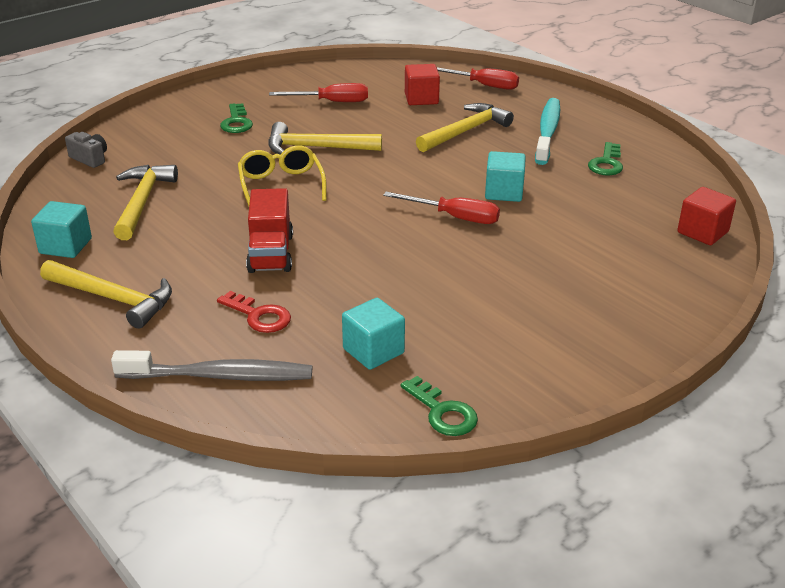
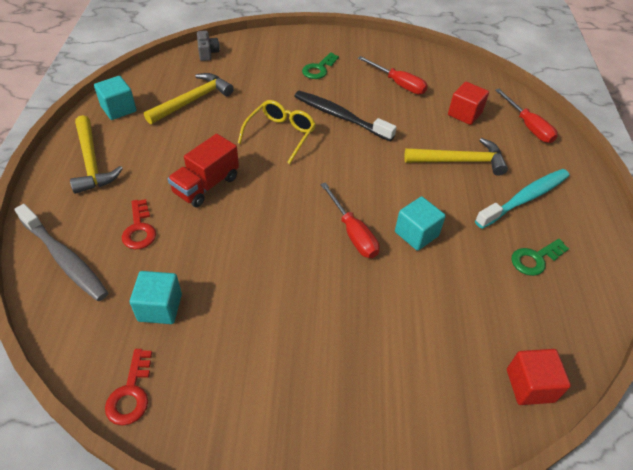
camera: 40 degrees right, 15 degrees up
(316, 147) = (340, 116): yellow hammer -> black toothbrush
(443, 412) = (131, 393): green key -> red key

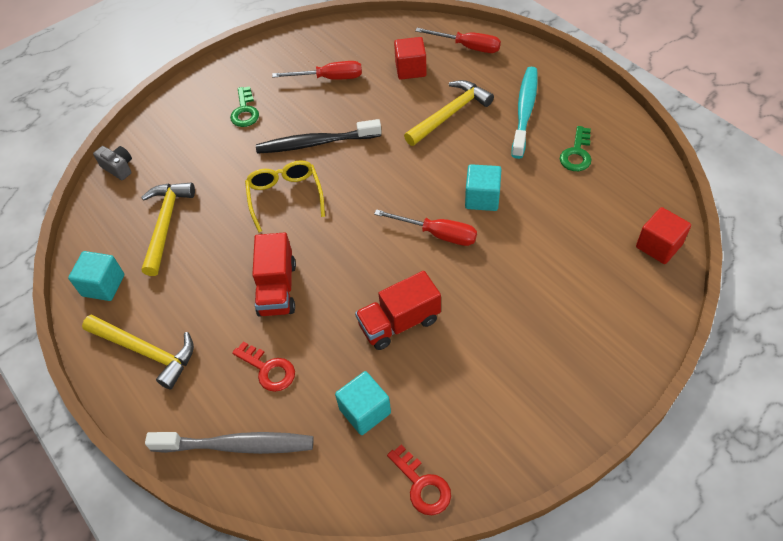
camera: 35 degrees left, 5 degrees up
(253, 270) = (399, 323): none -> red truck

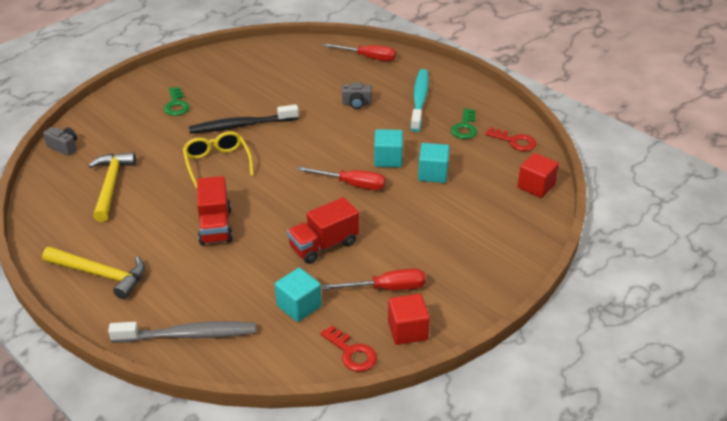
camera: 10 degrees left, 15 degrees down
(103, 285) = (57, 230): turquoise cube -> turquoise cube (433, 174)
(268, 369) = (212, 282): red key -> red key (514, 141)
(329, 78) = (250, 81): red screwdriver -> red screwdriver (387, 288)
(410, 69) = (320, 73): red cube -> red cube (407, 330)
(450, 114) = (356, 103): yellow hammer -> grey camera

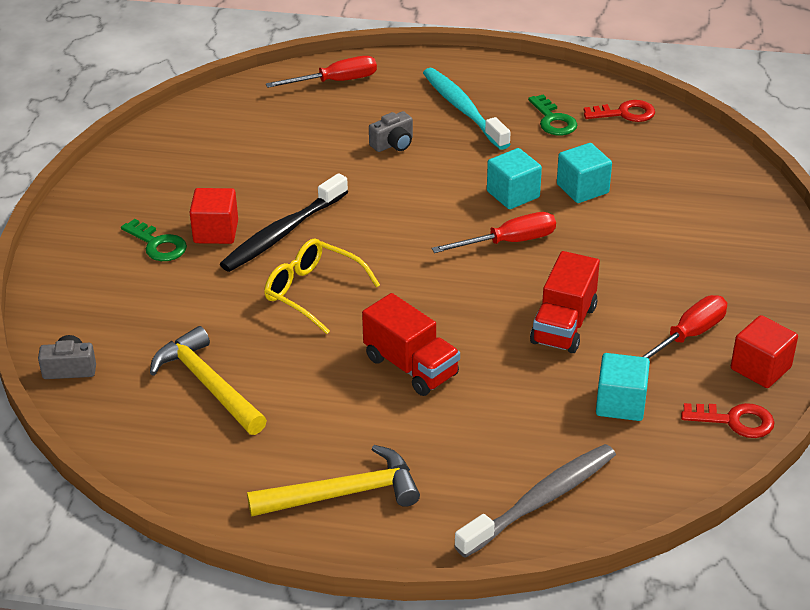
camera: 35 degrees left, 0 degrees up
(536, 186) = (704, 154): red cube -> red cube (216, 232)

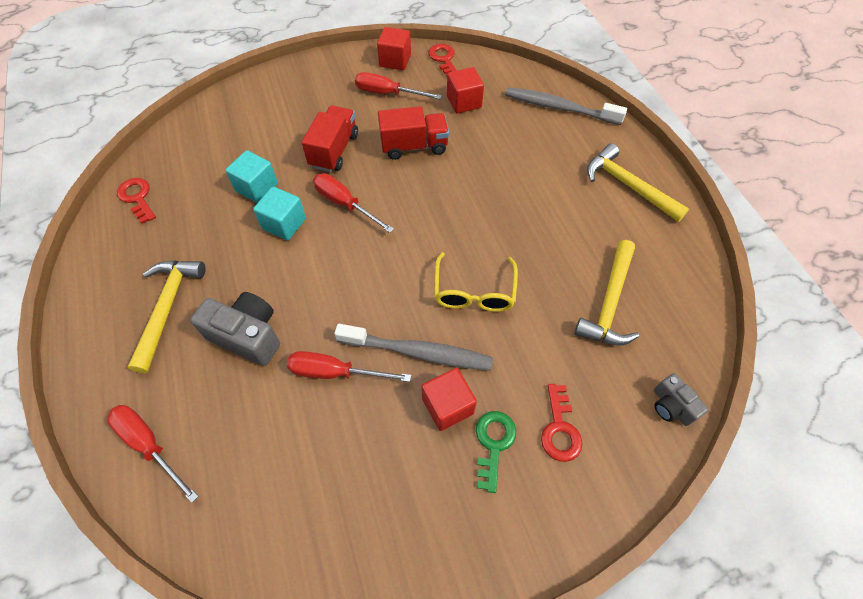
camera: 120 degrees left, 20 degrees up
(128, 287) = (559, 429): none -> red key
(283, 233) = (418, 352): black toothbrush -> grey toothbrush
(310, 181) = (335, 372): none -> red screwdriver
(393, 144) = (247, 335): grey camera -> grey camera, size x1.72
(411, 366) = (505, 201): red truck -> red truck (334, 150)
(463, 109) = (168, 308): turquoise toothbrush -> yellow hammer
(553, 120) = (164, 238): green key -> none
(620, 403) = (464, 102): turquoise cube -> red cube

